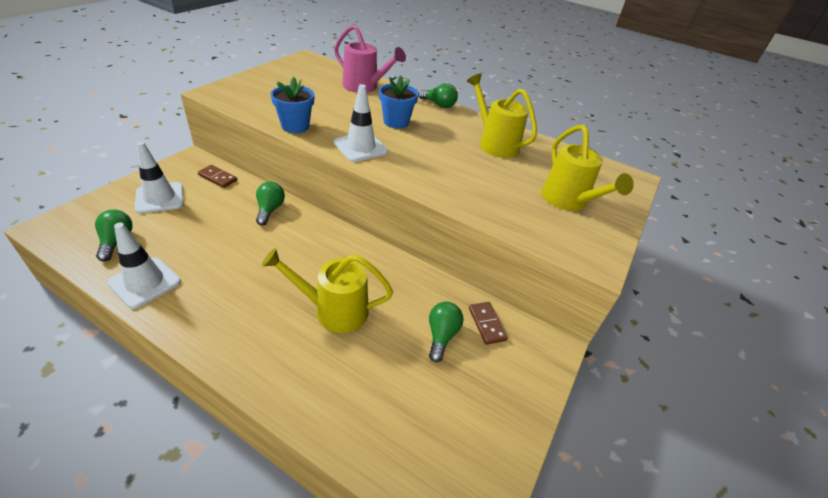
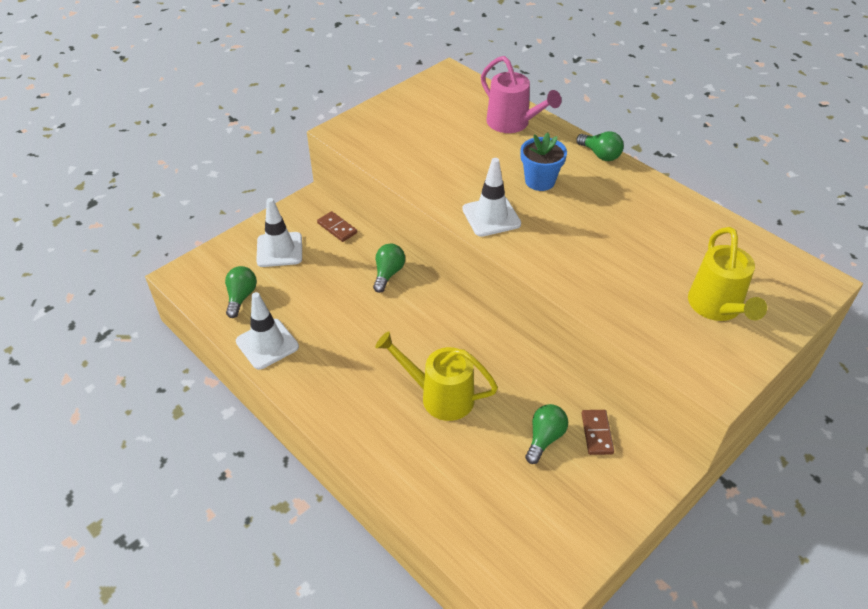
camera: 20 degrees right, 5 degrees up
(295, 126) = (424, 183): blue flower pot -> none
(494, 143) = (653, 219): yellow watering can -> none

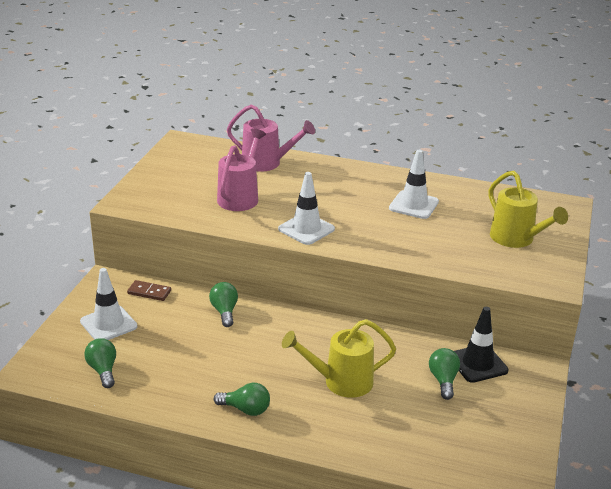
camera: 30 degrees left, 15 degrees down
(267, 344) = (159, 397): white traffic cone -> white traffic cone (413, 205)
(456, 157) = (240, 197): none -> pink watering can
(540, 181) = (323, 196): blue flower pot -> none
(597, 433) = (477, 364): brown domino -> black traffic cone
(600, 155) = (353, 167): green light bulb -> green light bulb (245, 409)

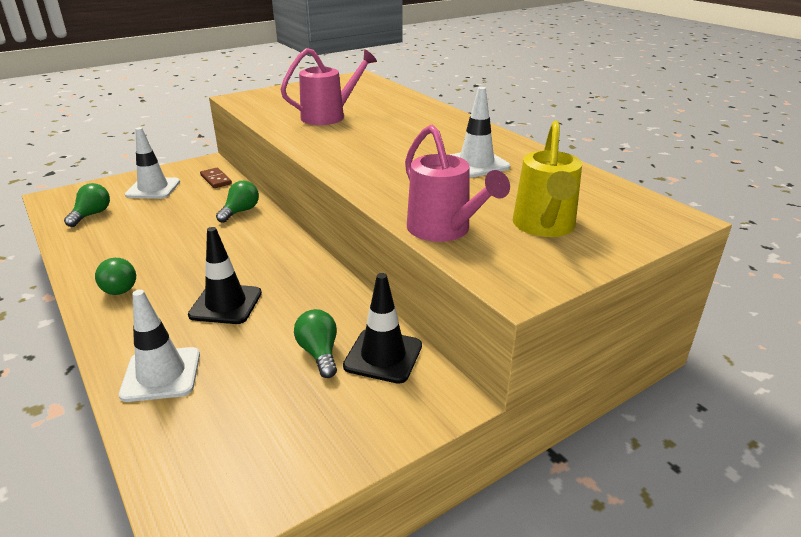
camera: 40 degrees right, 0 degrees up
(267, 163) = (397, 103): pink watering can -> pink watering can (444, 231)
(306, 229) = (336, 150): white traffic cone -> white traffic cone (161, 374)
(340, 382) = (226, 304): yellow watering can -> black traffic cone
(443, 380) = (319, 353): green light bulb -> green light bulb turned 60 degrees counterclockwise

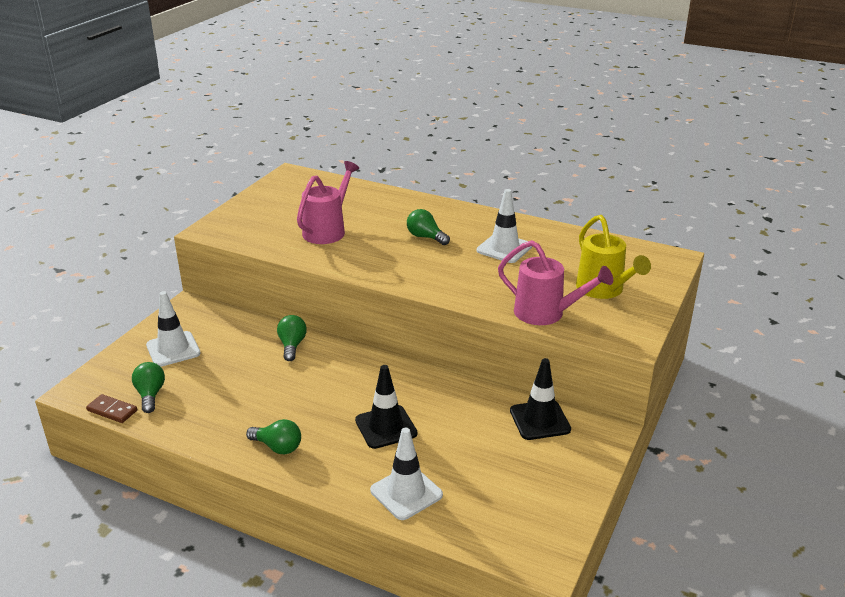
camera: 30 degrees left, 0 degrees up
(216, 180) = (224, 321): brown domino -> brown domino (112, 410)
(319, 353) = (496, 435): green light bulb -> green light bulb (425, 237)

